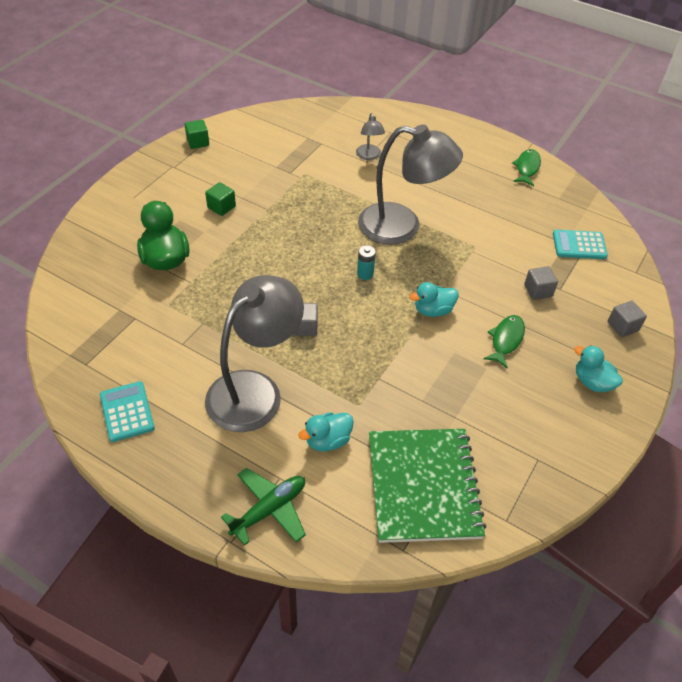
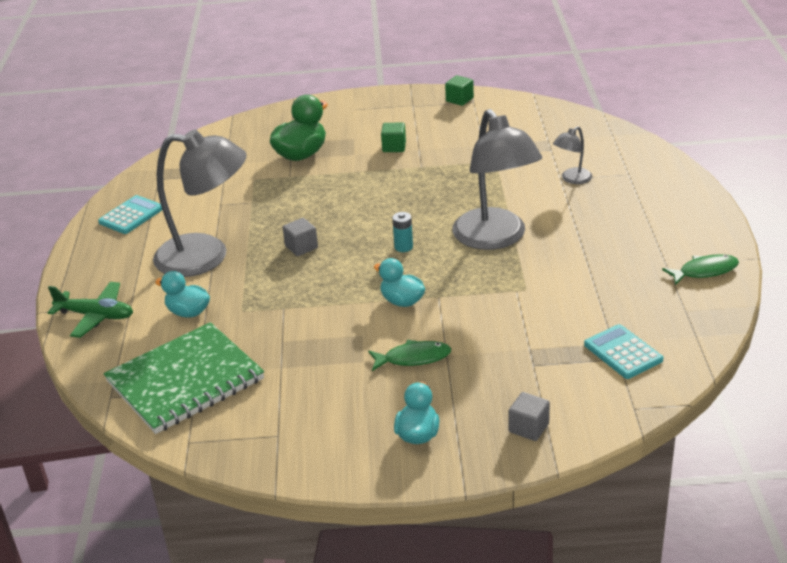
camera: 60 degrees right, 15 degrees down
(538, 291) = (511, 351): grey cube -> none

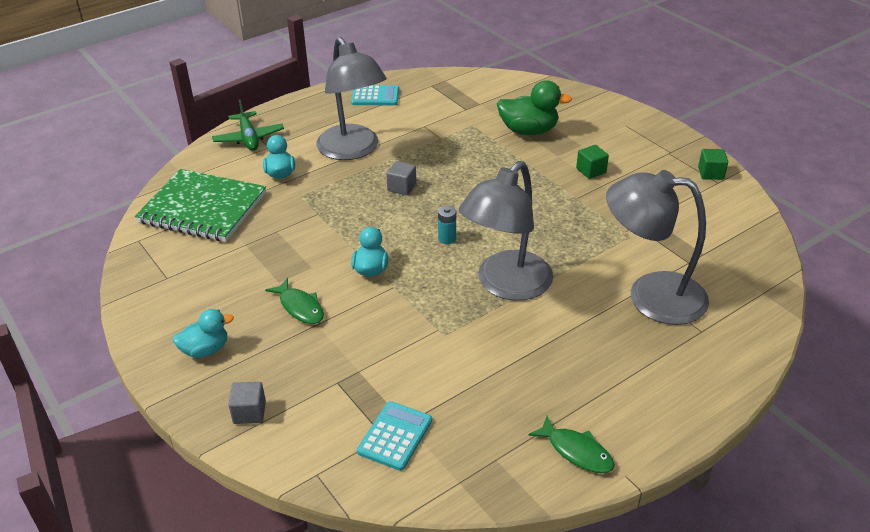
camera: 55 degrees right, 5 degrees up
(572, 179) = (650, 296): grey lamp -> grey lamp, size x2.25

